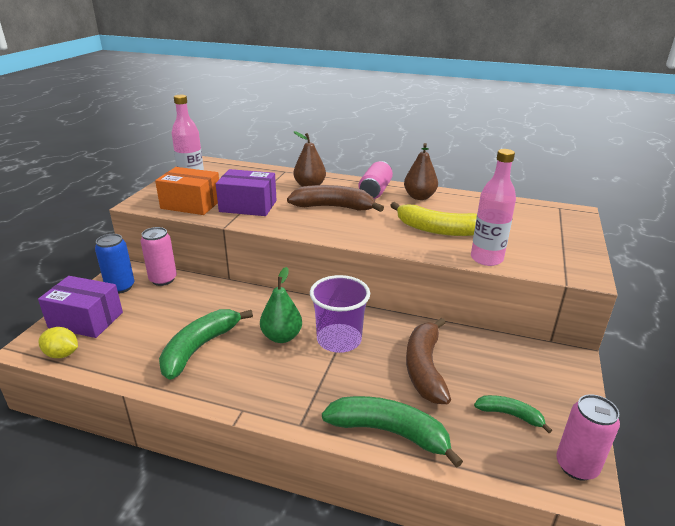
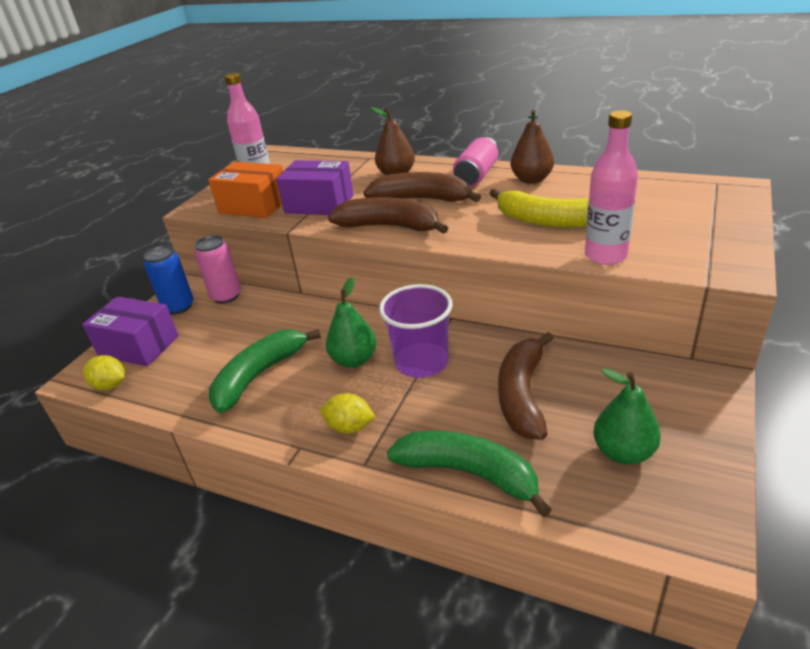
camera: 10 degrees right, 5 degrees up
(284, 393) = (350, 427): none -> yellow lemon
(310, 227) = (390, 226): none -> brown banana
(510, 415) = (623, 452): green banana -> green pear
(576, 466) = (702, 516): pink can -> none

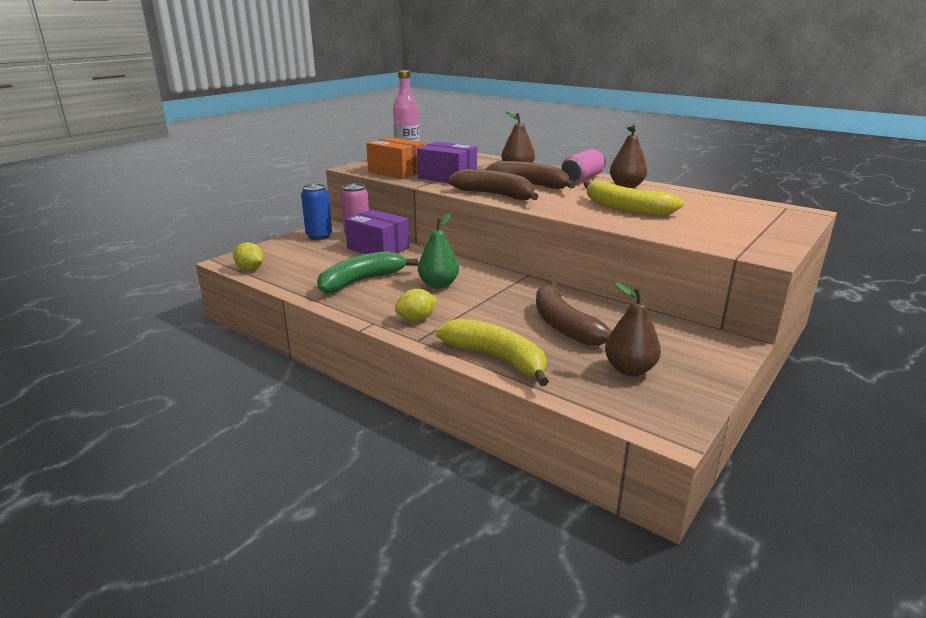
camera: 10 degrees right, 10 degrees down
(138, 346) = (280, 252): purple box -> purple box (378, 248)
(350, 427) = (416, 319): yellow lemon -> yellow lemon turned 60 degrees counterclockwise
(421, 362) = (491, 294): purple cup -> none
(469, 473) = (496, 359): green banana -> yellow banana
(522, 395) = (563, 325): brown banana -> brown banana turned 45 degrees counterclockwise
(605, 255) = (660, 232): pink bottle -> none
(623, 452) = (629, 369): green pear -> brown pear

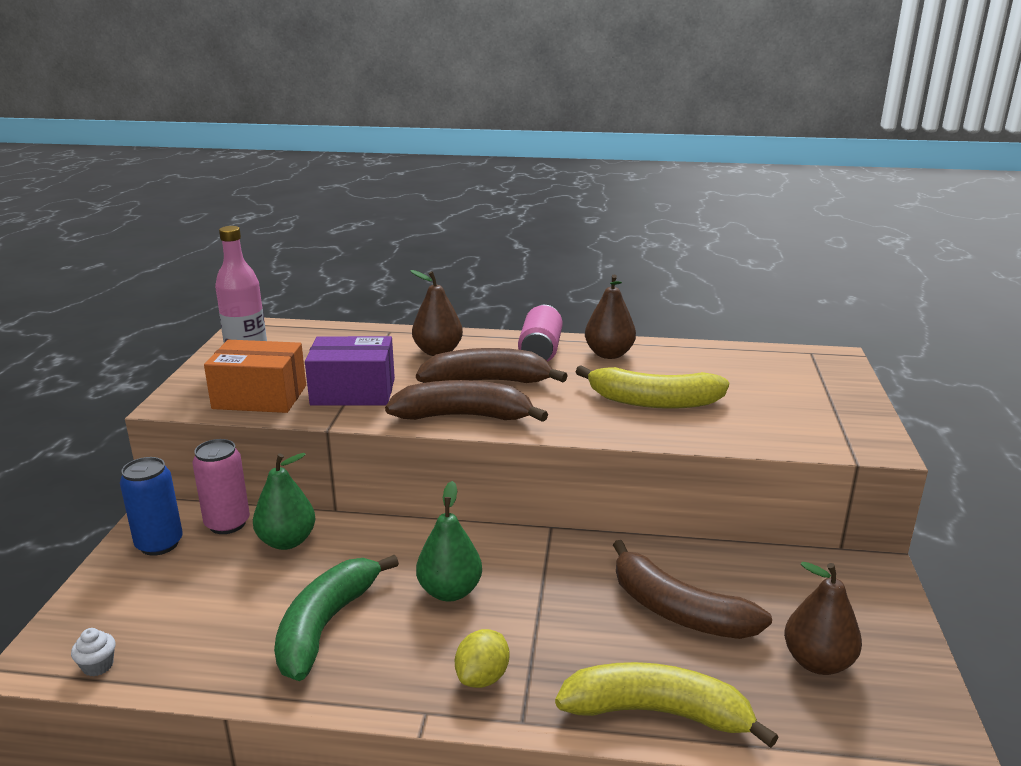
camera: 30 degrees left, 0 degrees up
(250, 269) = (98, 666): yellow lemon -> white cupcake
(378, 248) = (287, 541): purple box -> green pear

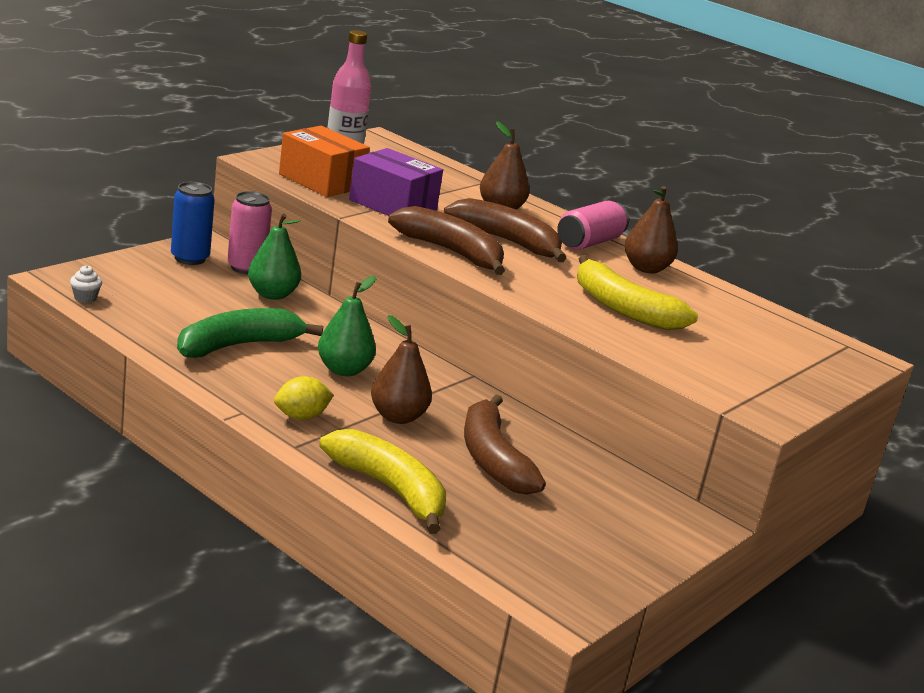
camera: 30 degrees right, 0 degrees up
(817, 662) = (552, 532): brown pear -> brown pear (398, 417)

